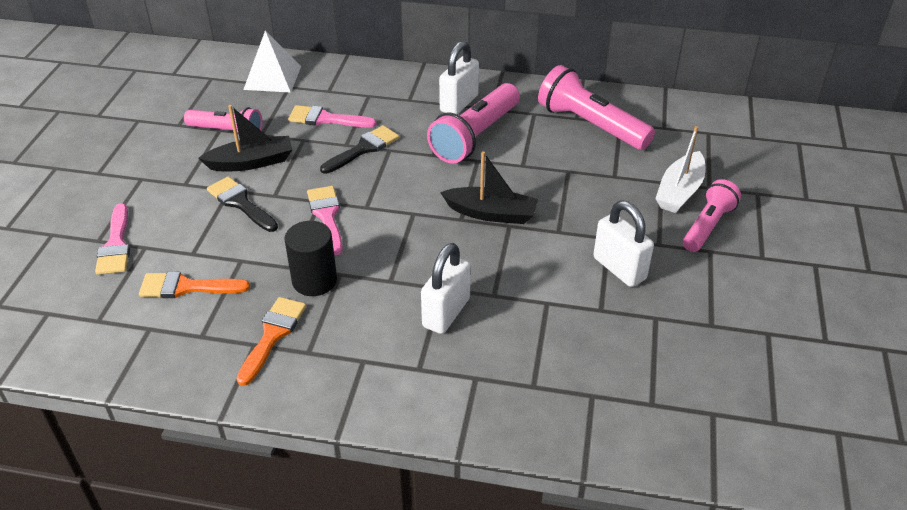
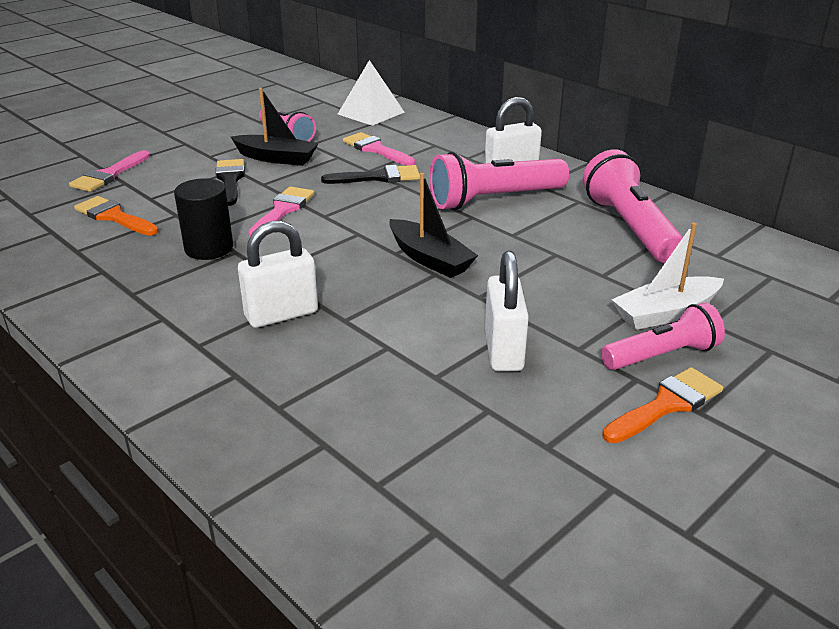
camera: 35 degrees right, 10 degrees down
(272, 335) = (123, 271): orange brush -> orange brush (666, 405)

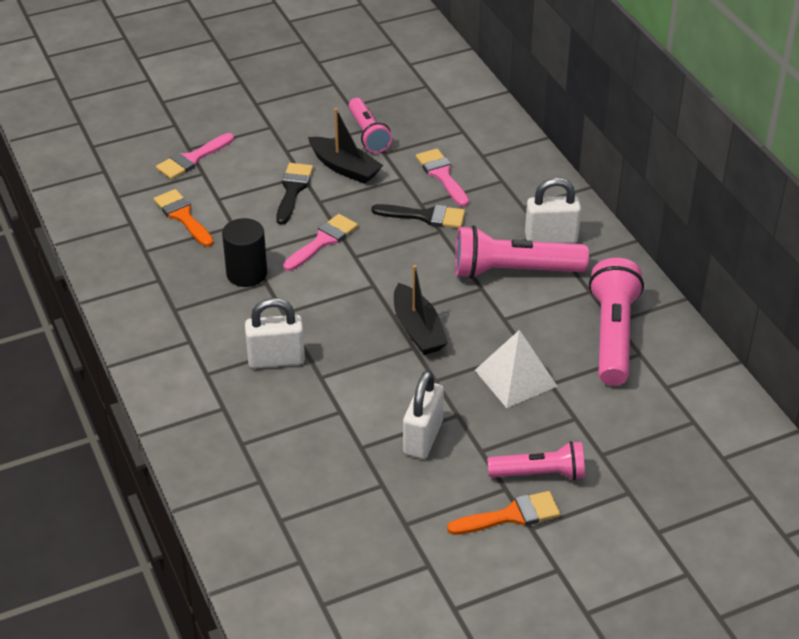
camera: 20 degrees right, 10 degrees up
(371, 113) = (464, 116): white pyramid -> white pyramid (515, 378)
(665, 313) = (572, 436): white boat -> none

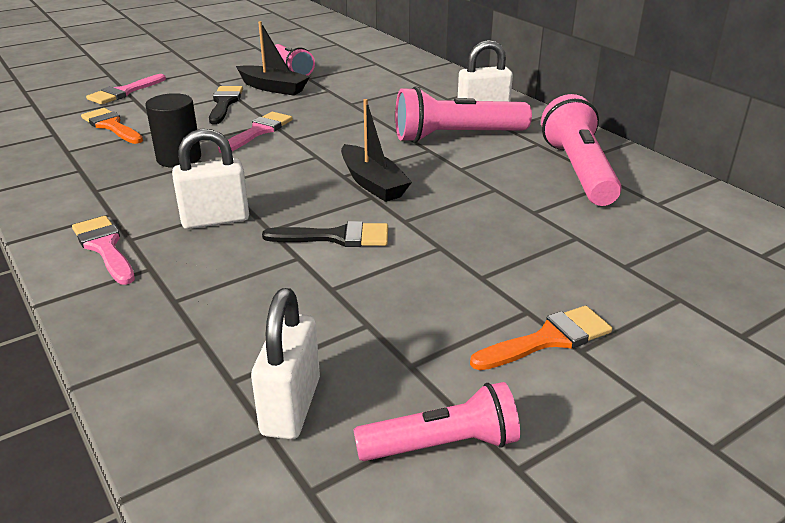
camera: 10 degrees left, 10 degrees down
(423, 438) = (406, 272): white padlock -> white padlock (291, 406)
(425, 216) = (357, 110): black brush -> black brush (336, 237)
(442, 175) = (365, 86): pink brush -> pink brush (105, 247)
(515, 378) = (493, 210): white pyramid -> none
(540, 474) = (563, 292): pink flashlight -> pink flashlight (442, 445)

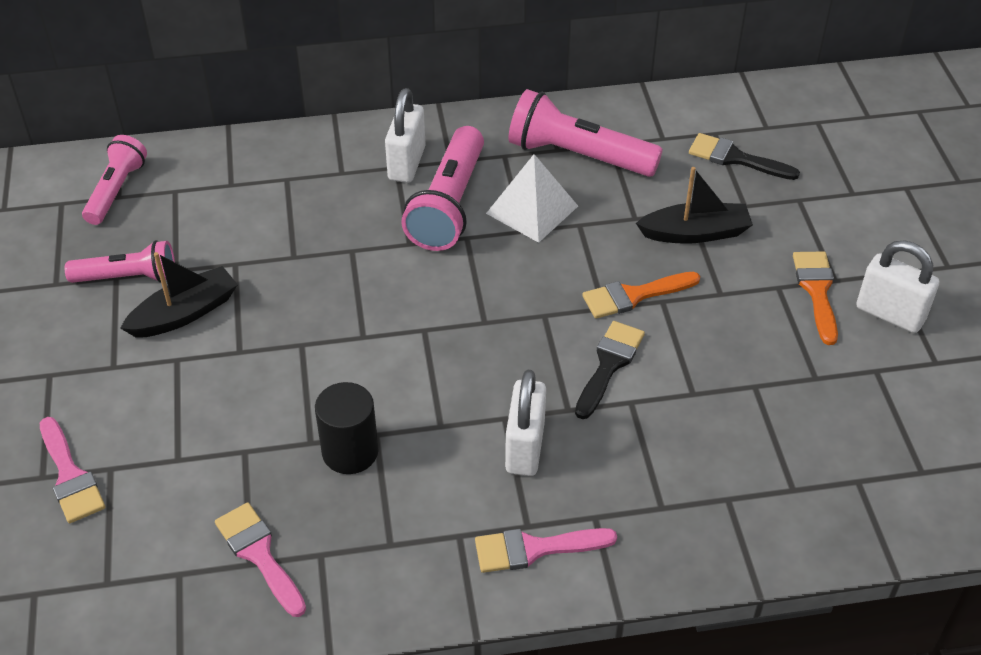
camera: 65 degrees left, 15 degrees up
(111, 126) = (196, 506): orange brush -> orange brush (634, 295)
(224, 103) = (202, 374): black brush -> black brush (735, 158)
(258, 131) = (321, 362): pink brush -> pink brush (259, 554)
(291, 406) = (836, 460): white padlock -> white padlock (890, 314)
(373, 183) = (516, 305): black boat -> black boat (695, 233)
(442, 445) = (903, 391): pink flashlight -> pink flashlight (116, 190)
(489, 166) = (532, 209): none -> white pyramid

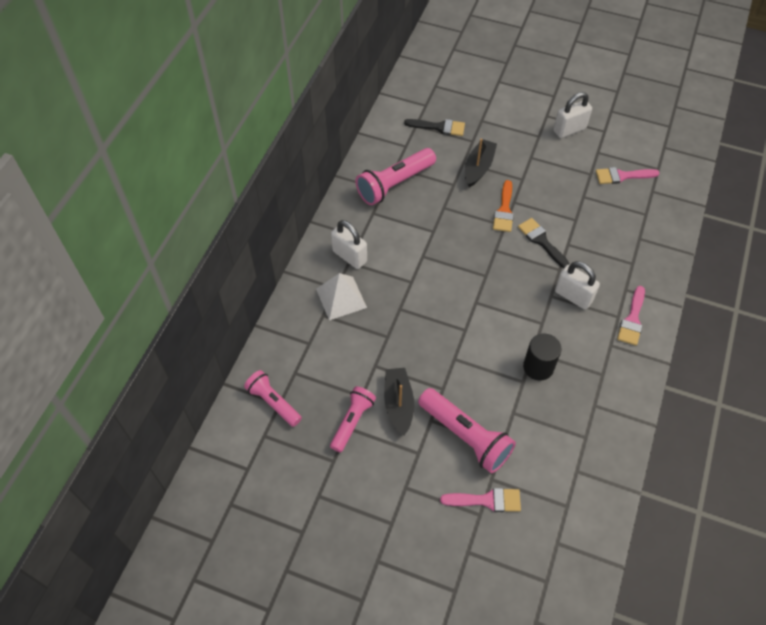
camera: 60 degrees left, 10 degrees up
(259, 554) = (582, 431): pink brush -> pink brush (622, 176)
(448, 205) = (394, 253): pink flashlight -> pink flashlight (465, 436)
(532, 209) = (421, 220): white pyramid -> white pyramid (341, 298)
(735, 158) = (439, 127): black brush -> black brush turned 135 degrees counterclockwise
(817, 291) = (541, 145): orange brush -> none

